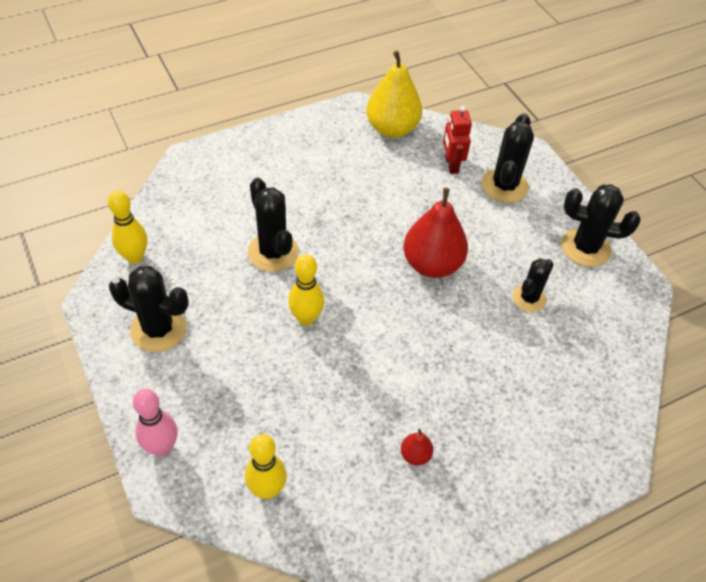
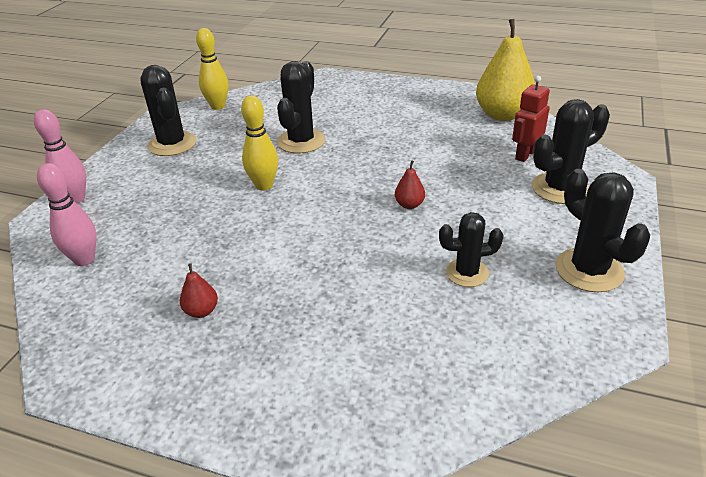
camera: 50 degrees right, 15 degrees down
(267, 489) = (84, 259): yellow bowling pin -> pink bowling pin
(432, 264) = (409, 205): red pear -> red pear, size x0.43

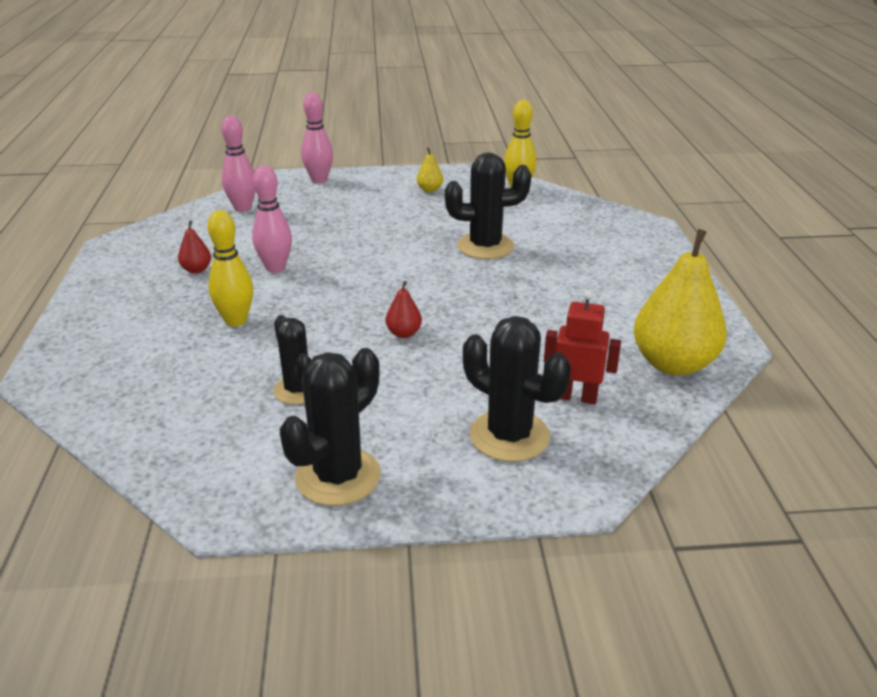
camera: 65 degrees right, 5 degrees down
(172, 144) = (429, 190): black cactus -> yellow pear
(244, 255) = (275, 268): none -> pink bowling pin
(264, 185) = (389, 249): yellow bowling pin -> yellow bowling pin (236, 321)

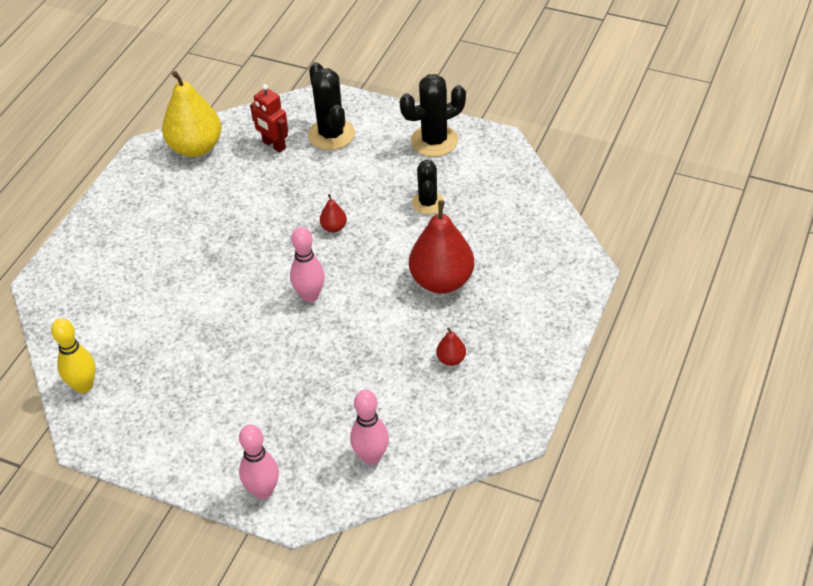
camera: 150 degrees left, 15 degrees up
(236, 321) = (442, 281): yellow bowling pin -> red pear
(275, 268) = (385, 337): pink bowling pin -> pink bowling pin (310, 296)
(429, 190) = (167, 420): yellow pear -> none
(485, 246) = (198, 303): black cactus -> none

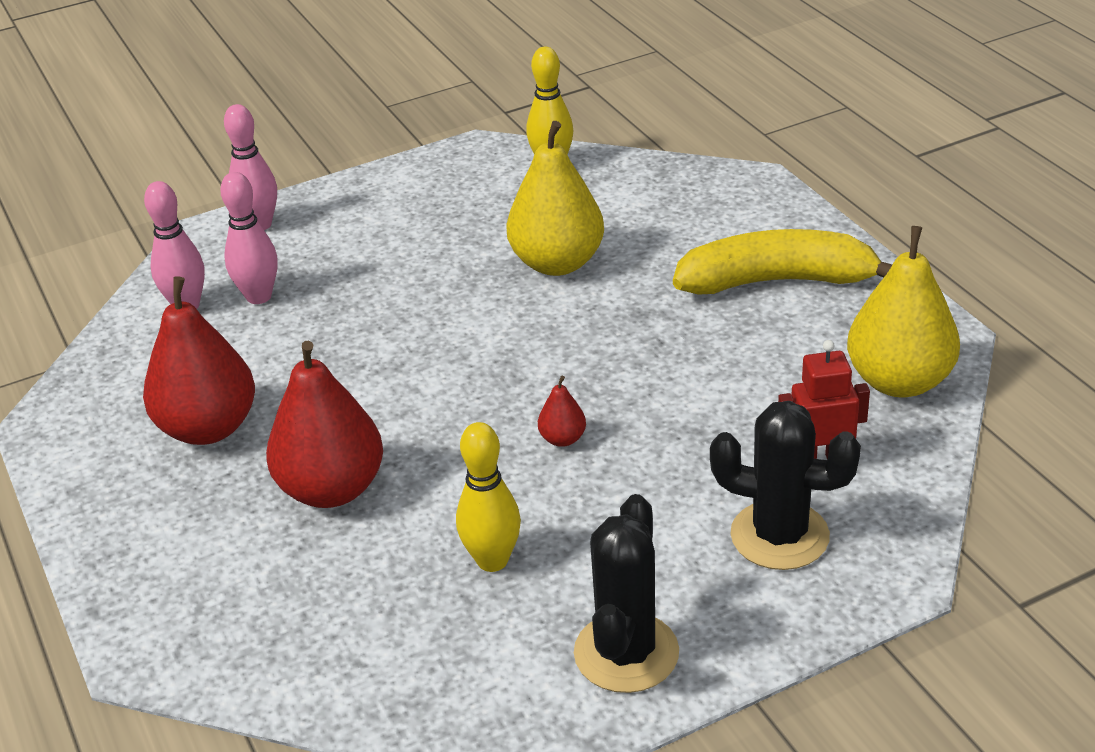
camera: 130 degrees right, 10 degrees down
(142, 223) = (777, 281): none -> yellow banana
(192, 316) = (557, 263): none -> yellow pear
(310, 296) = (467, 363): pink bowling pin -> pink bowling pin (259, 296)
(428, 203) = (492, 560): black cactus -> yellow bowling pin
(451, 359) = (208, 428): red pear -> red pear, size x2.30

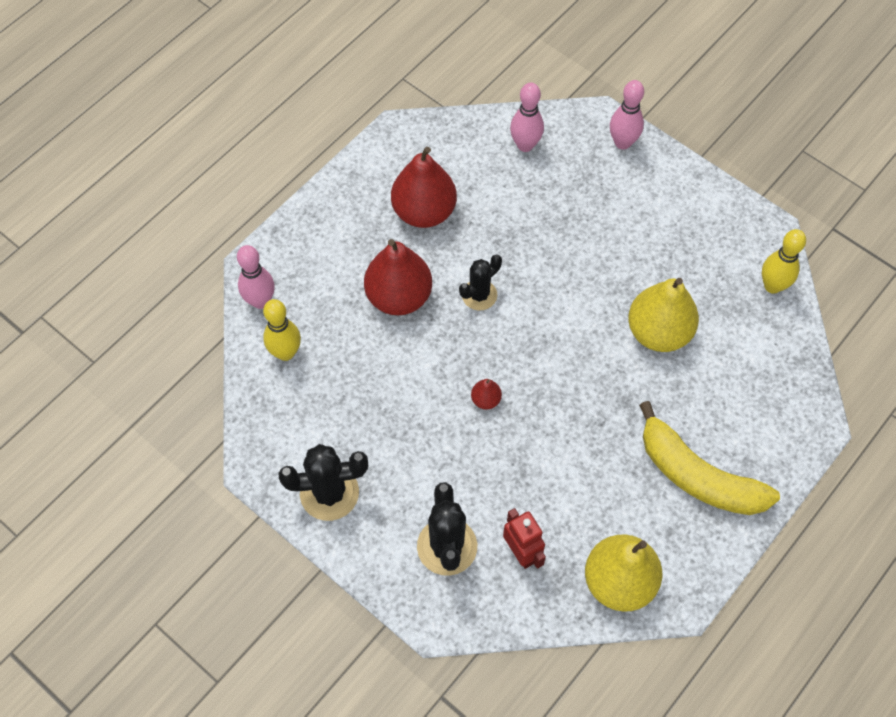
camera: 65 degrees right, 25 degrees up
(259, 296) = (550, 178): pink bowling pin -> pink bowling pin (260, 301)
(390, 405) = (479, 295): none -> black cactus
(492, 560) = (373, 401): yellow bowling pin -> yellow bowling pin (285, 352)
(777, 281) = (698, 476): yellow banana -> yellow banana turned 150 degrees clockwise

